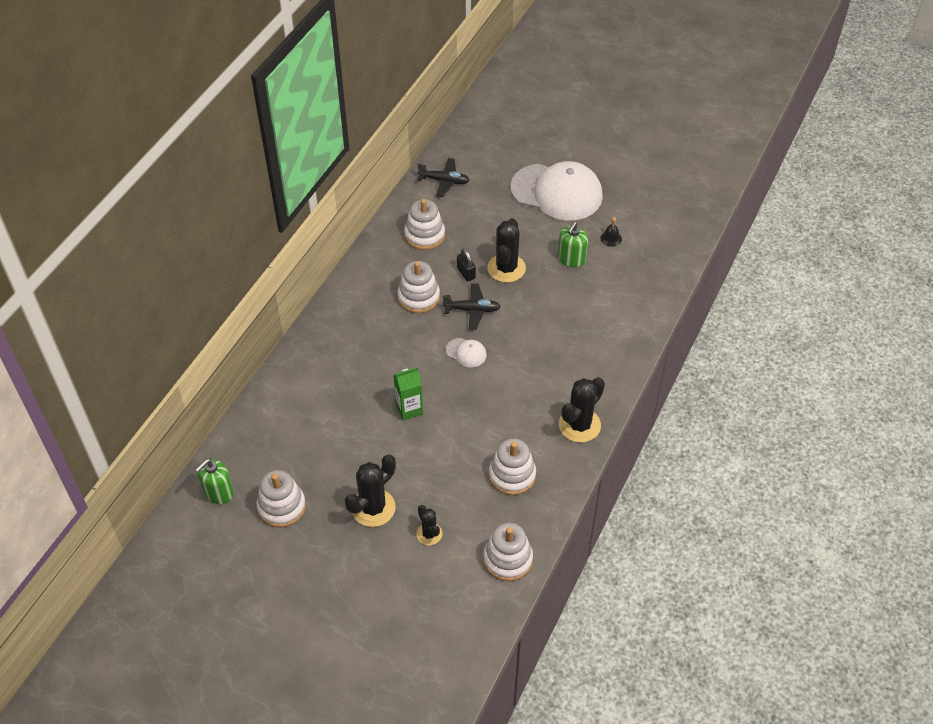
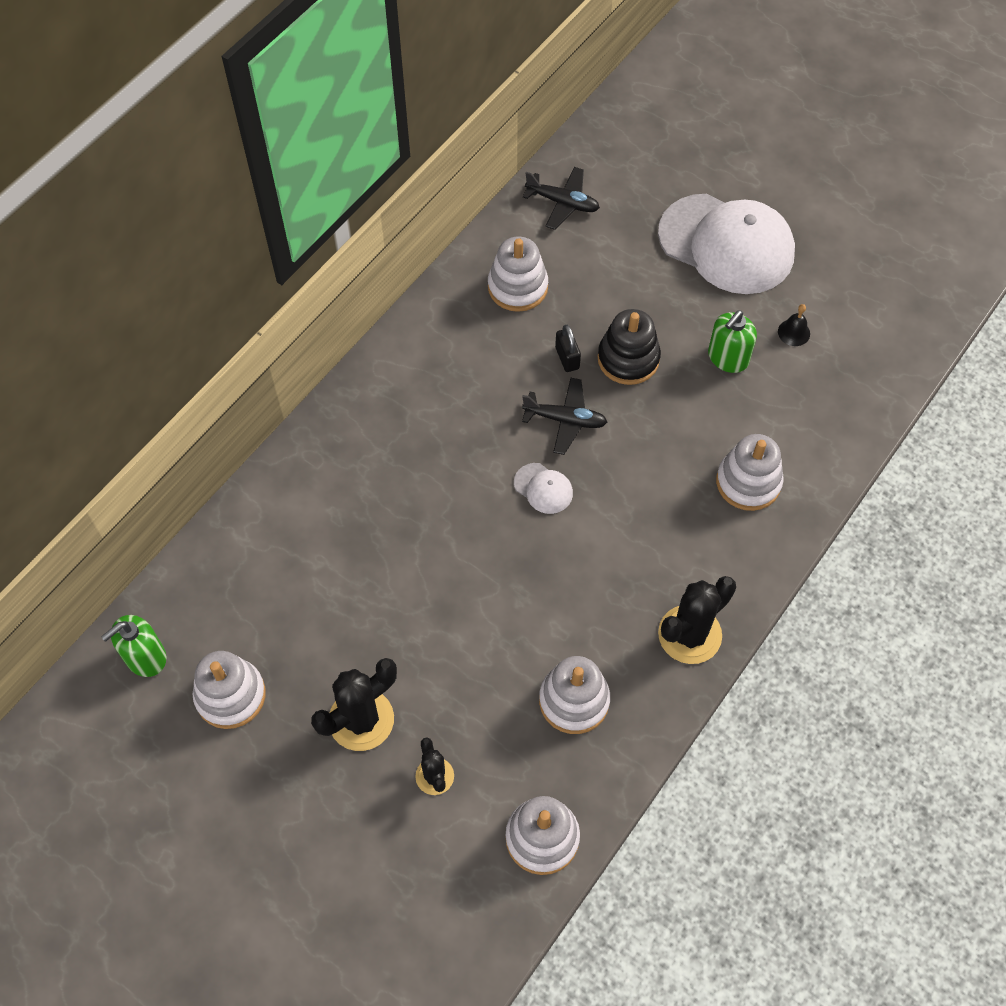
camera: 10 degrees right, 10 degrees up
(409, 409) = (443, 567): green carton -> none
(418, 297) = (490, 387): white stacking toy -> white stacking toy (748, 482)
(506, 268) = (628, 359): black cactus -> black stacking toy

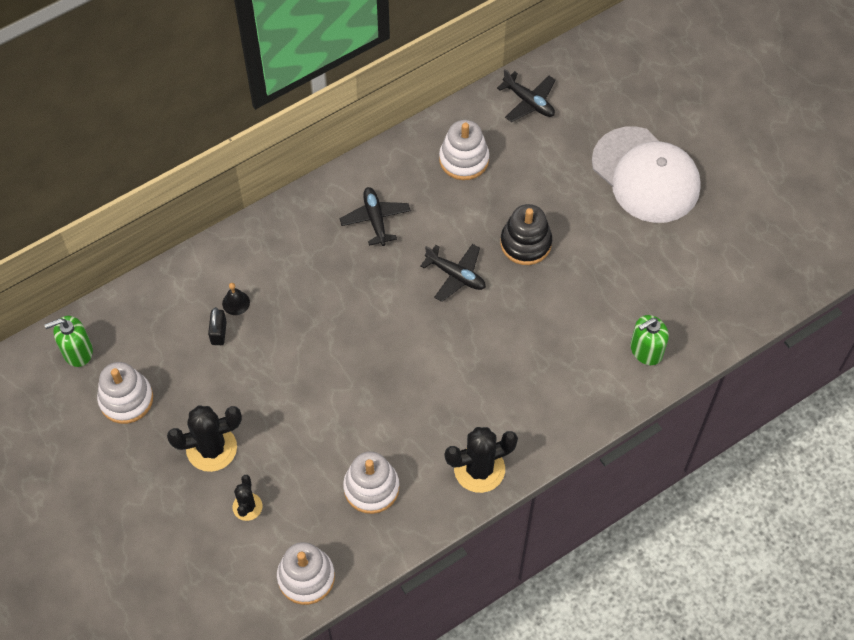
camera: 20 degrees right, 0 degrees up
(445, 385) = (375, 219): none -> black plane
(543, 488) = (416, 322): white cap -> none
(567, 358) = (478, 227): black padlock -> black padlock (219, 333)
(728, 358) = (605, 267): green soap dispenser -> green soap dispenser (646, 350)
(748, 482) = (577, 369): white stacking toy -> none
(794, 332) = (667, 263): black bell -> black bell (236, 303)

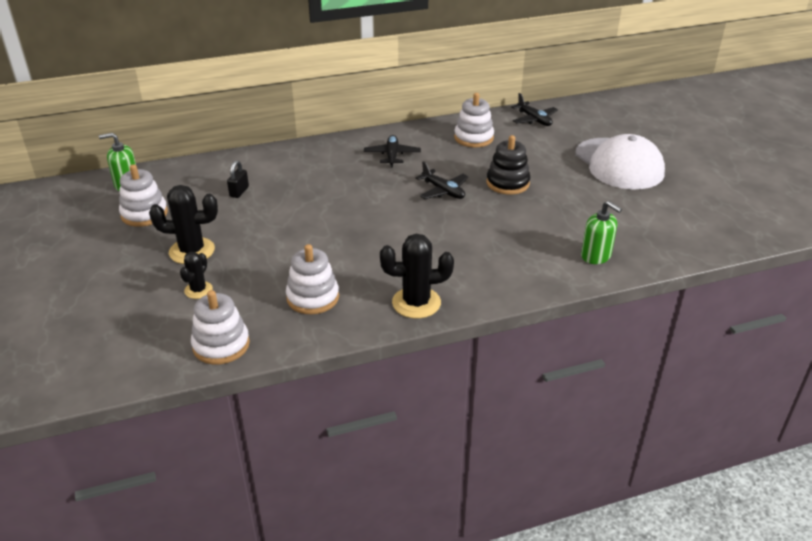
camera: 15 degrees right, 25 degrees down
(236, 303) = (262, 179): black bell -> none
(646, 350) = (596, 256): green soap dispenser -> green soap dispenser turned 120 degrees counterclockwise

